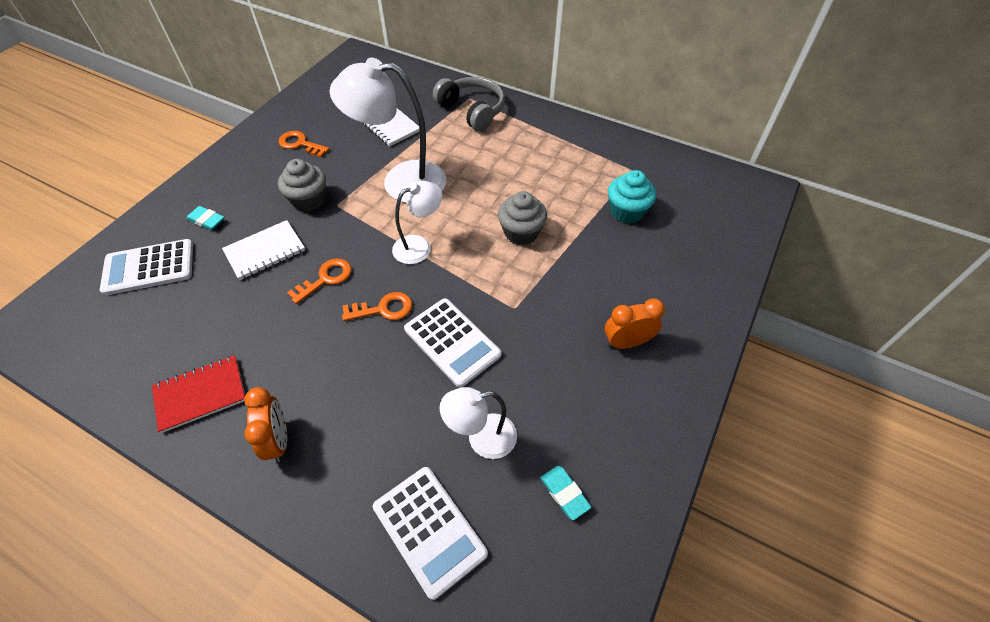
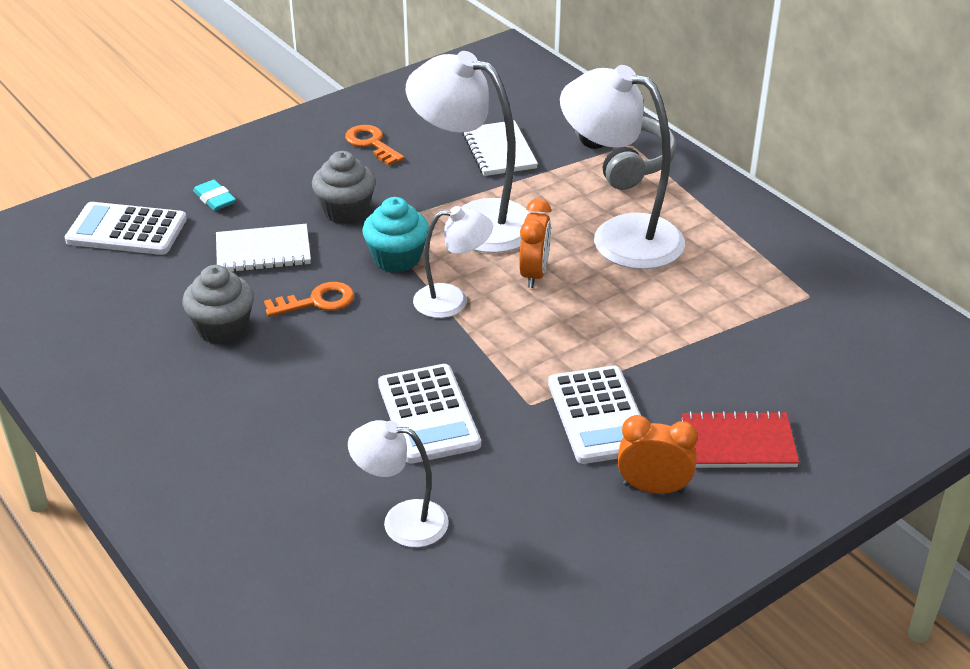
camera: 25 degrees right, 15 degrees down
(200, 394) = (117, 372): red notebook -> red notebook (738, 443)
(278, 440) = (175, 443): orange clock -> orange clock (534, 274)
(383, 309) = (367, 354): orange key -> none
(429, 530) = (288, 583): white calculator -> white calculator (598, 415)
(499, 164) = (619, 236): none -> white lamp
(521, 233) = (596, 325): grey cupcake -> grey cupcake (222, 328)
(564, 493) = (465, 608): turquoise eraser -> none
(626, 211) = (763, 343): turquoise cupcake -> turquoise cupcake (397, 258)

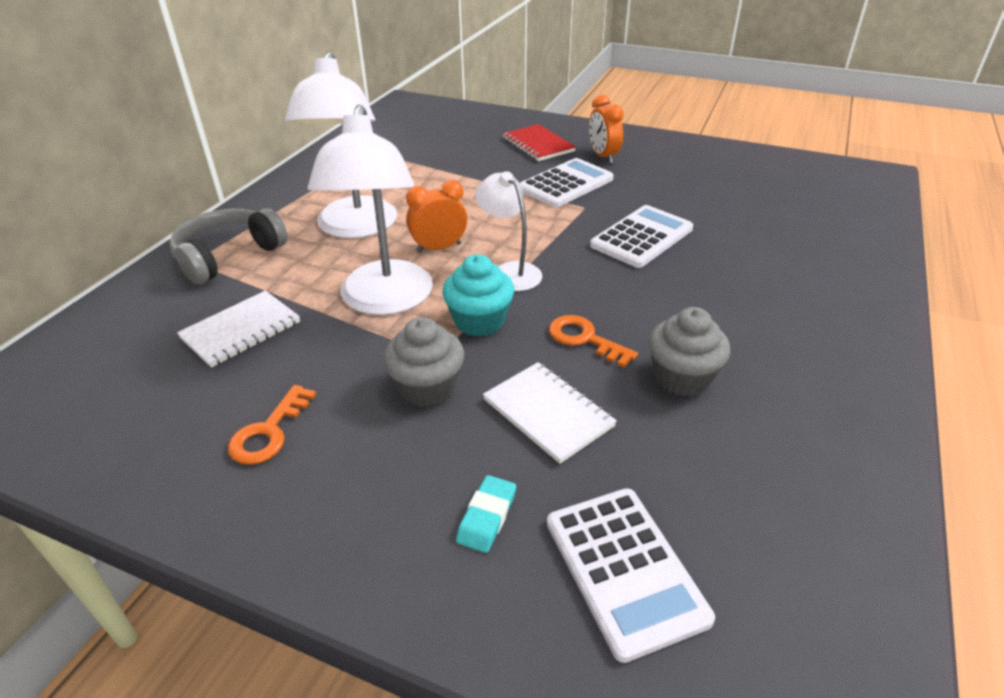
camera: 120 degrees left, 0 degrees up
(401, 521) = (737, 214): white lamp -> none

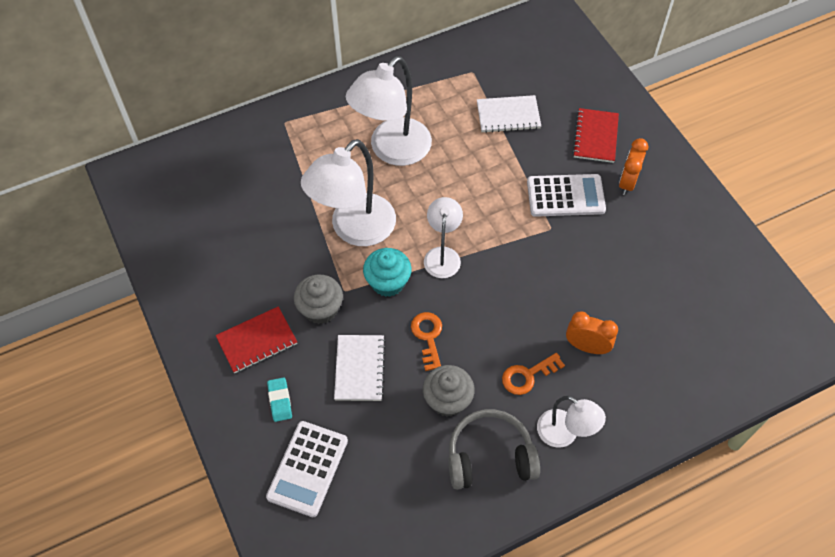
camera: 40 degrees right, 20 degrees up
(228, 256) = (305, 130): grey headphones -> grey headphones (490, 457)
(241, 330) = (268, 201): white notebook -> white notebook (508, 115)
(269, 432) = (232, 283): orange key -> orange key (527, 375)
(375, 471) = (257, 341): none -> red notebook
(439, 248) = (423, 204): orange clock -> orange clock (586, 347)
(487, 517) = (280, 401): turquoise eraser -> turquoise eraser turned 75 degrees counterclockwise
(642, 237) = (554, 283): white calculator -> none
(824, 331) = (564, 434): none -> white lamp

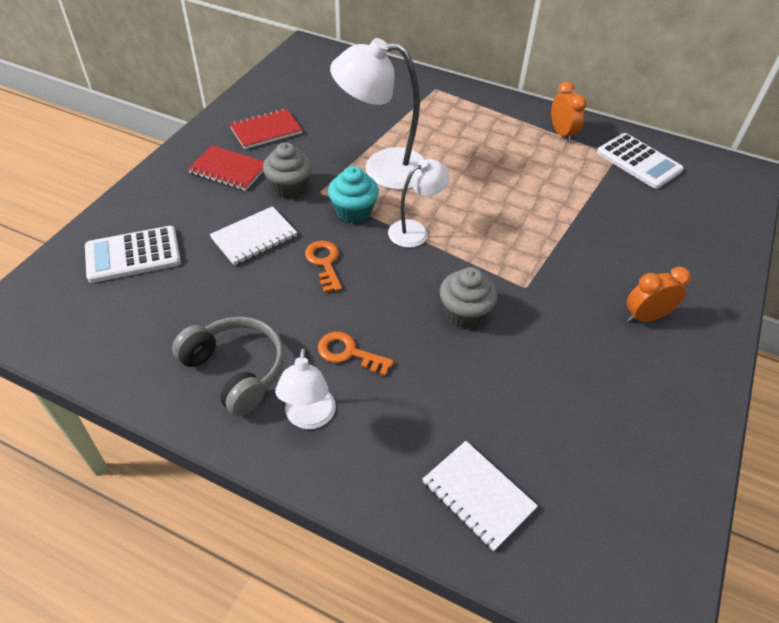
camera: 50 degrees right, 10 degrees down
(280, 401) = (185, 208): turquoise eraser -> none
(392, 150) = (480, 151): white lamp -> none
(428, 337) = (324, 263): orange key -> orange key turned 60 degrees counterclockwise
(447, 400) = (272, 308): grey cupcake -> grey cupcake (464, 313)
(508, 115) = (604, 198): white notebook -> white notebook (478, 495)
(565, 196) = (572, 279): white calculator -> white calculator (638, 161)
(586, 347) = (425, 383): orange clock -> orange clock (562, 134)
(595, 137) = (663, 266): red notebook -> red notebook (266, 130)

